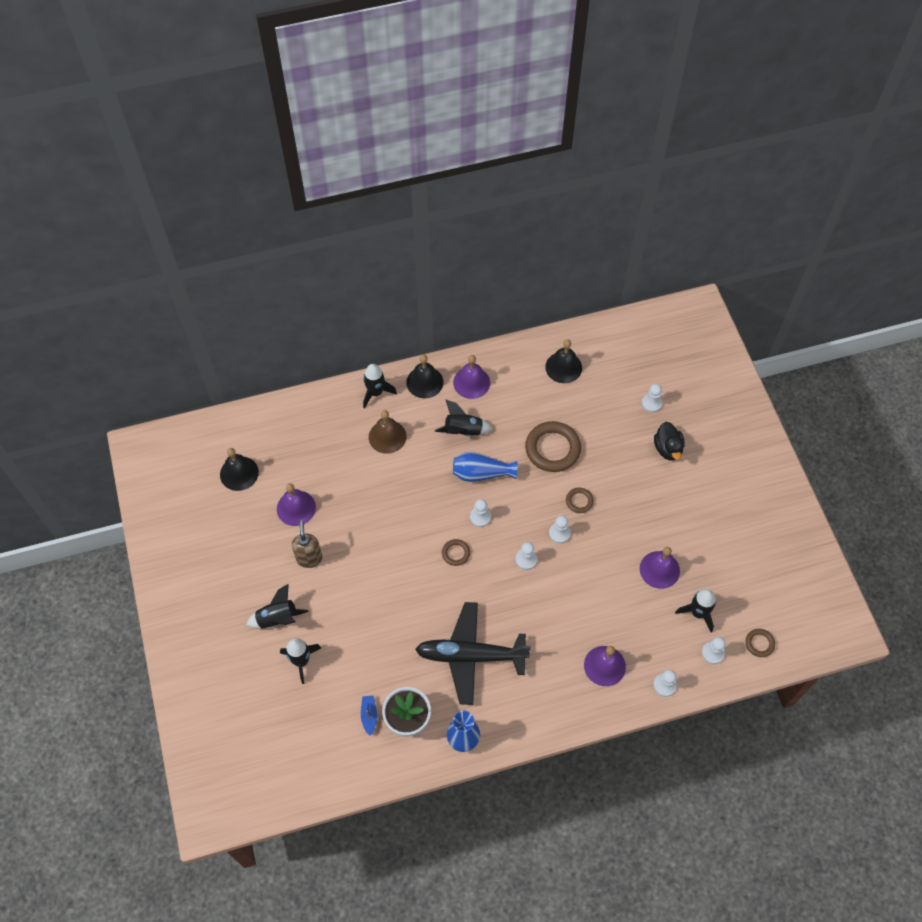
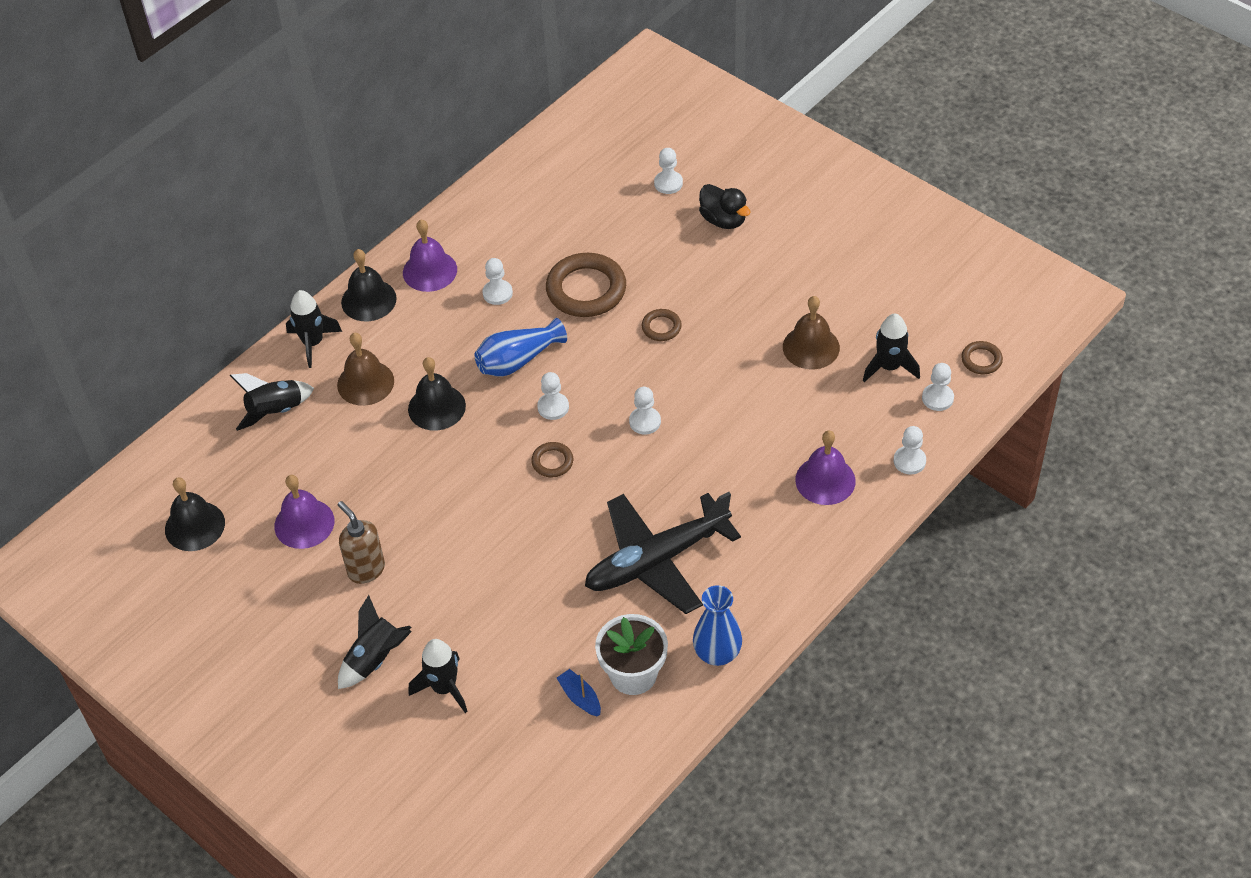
camera: 30 degrees left, 10 degrees down
(463, 431) = (460, 327): black rocket -> black rocket (275, 411)
(559, 533) = (664, 373): white pawn -> white pawn (497, 293)
(563, 367) = (533, 198): black bell -> black bell (436, 407)
(659, 569) = (811, 347): purple bell -> brown bell

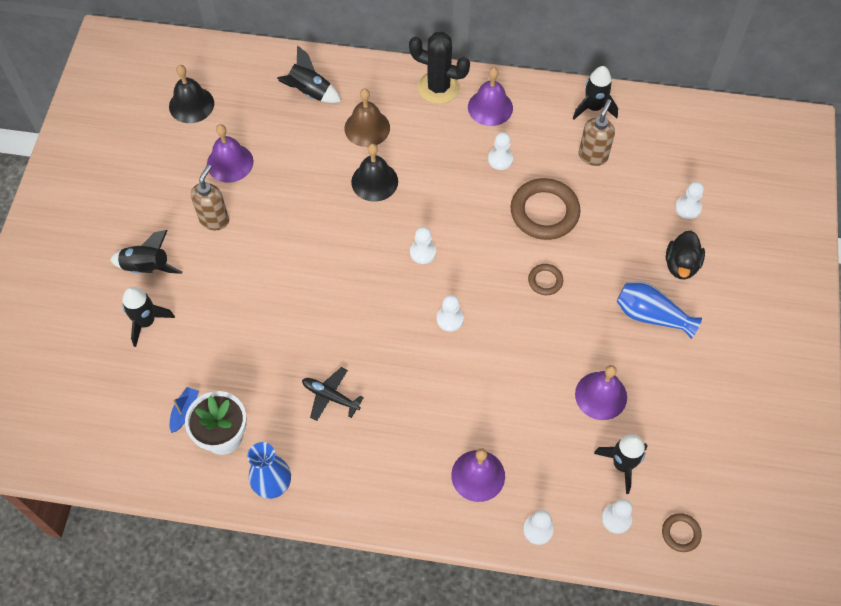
camera: 55 degrees right, 10 degrees up
(313, 343) = (379, 79): black rocket -> black rocket (593, 108)
(368, 300) = (438, 87): black bell -> black cactus
(518, 360) = (449, 206): blue vase -> blue vase (651, 315)
(552, 462) = (374, 279): brown ring -> none
(554, 221) = (593, 156): none -> brown soap dispenser
(656, 560) = (330, 396): black plane -> black plane, size x0.47
(811, 347) = (601, 395): brown bell -> purple bell

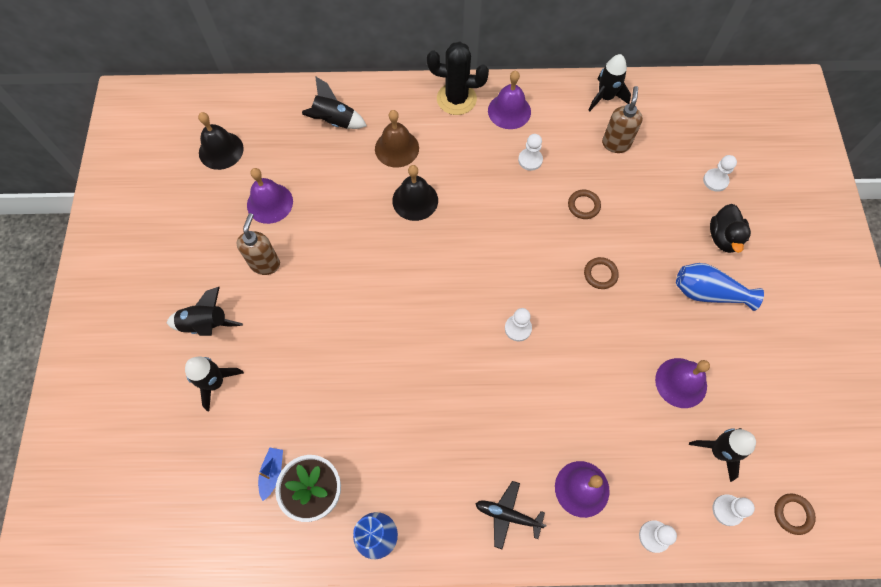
camera: 10 degrees left, 5 degrees up
(330, 396) = (417, 430): black plane -> black plane (507, 515)
(423, 252) = (477, 264): white pawn -> none
(544, 212) = (583, 205): brown ring -> brown ring, size x0.49

